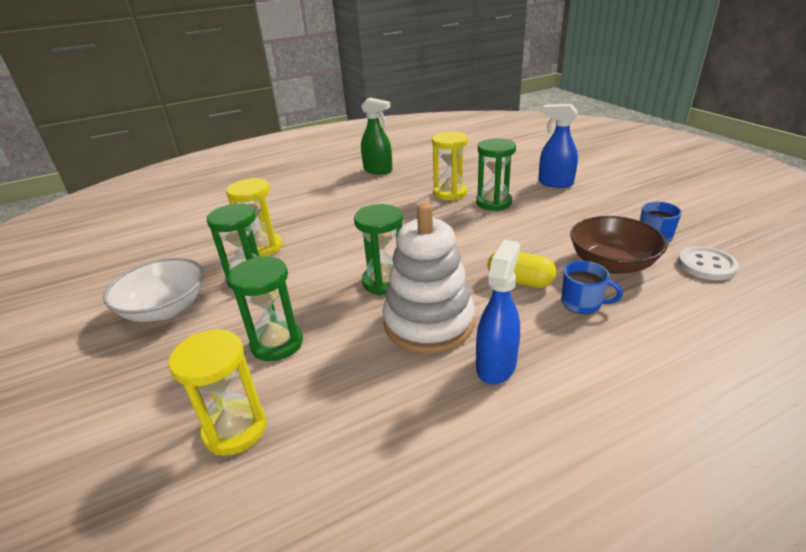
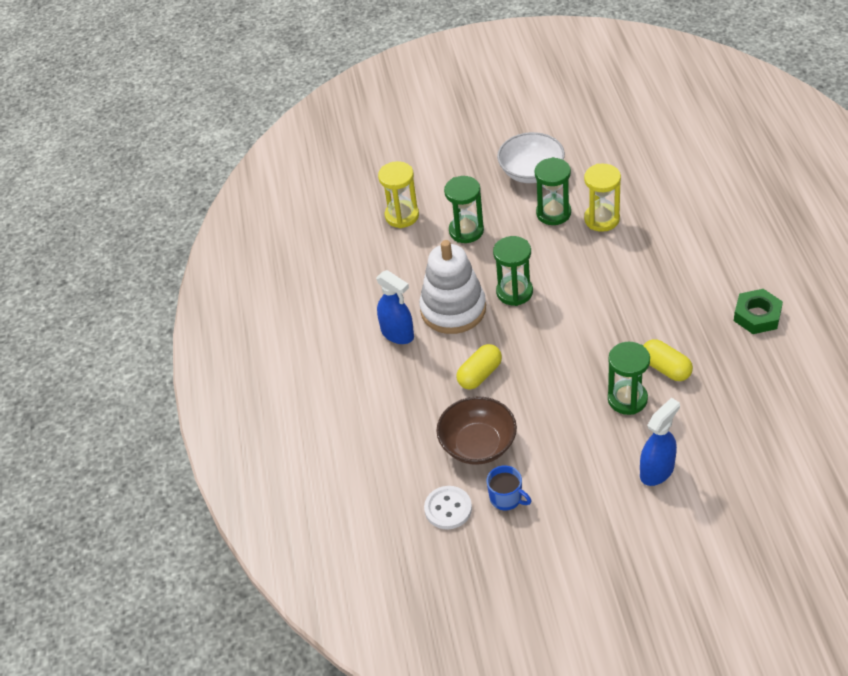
camera: 110 degrees right, 15 degrees up
(378, 170) = (757, 315): green spray bottle -> green nut
(450, 193) = (666, 368): yellow hourglass -> yellow capsule
(582, 303) = (436, 402): blue mug -> none

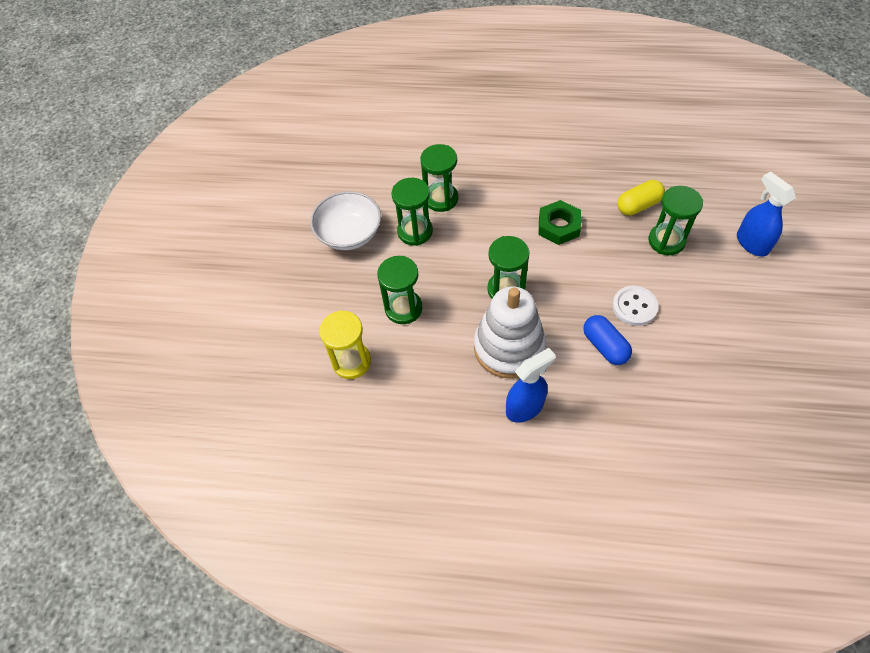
camera: 75 degrees left, 10 degrees up
(448, 509) = (771, 417): white button -> white button (634, 307)
(478, 444) = (694, 370): brown bowl -> none
(480, 374) = (605, 346): yellow capsule -> blue capsule
(506, 498) = (765, 363): blue mug -> none
(602, 219) = (441, 199): yellow hourglass -> green hourglass
(757, 315) = (598, 133): green nut -> green nut (558, 226)

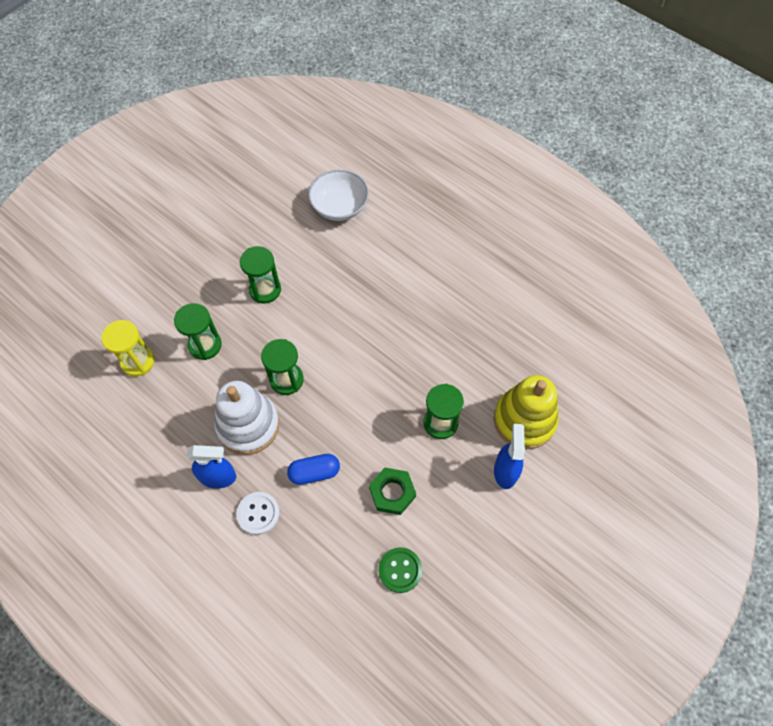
camera: 30 degrees right, 5 degrees up
(349, 234) = (219, 261): white bowl -> white bowl (339, 206)
(441, 199) = (307, 275): green hourglass -> none
(558, 226) = (371, 355): green nut -> green nut (392, 492)
(605, 346) = (314, 472): blue capsule -> blue capsule turned 75 degrees clockwise
(634, 307) = (365, 458): white button -> white button (258, 513)
(638, 205) = (448, 379): yellow capsule -> none
(726, 198) = (524, 420): none -> yellow stacking toy
(752, 372) = (400, 570): none -> green button

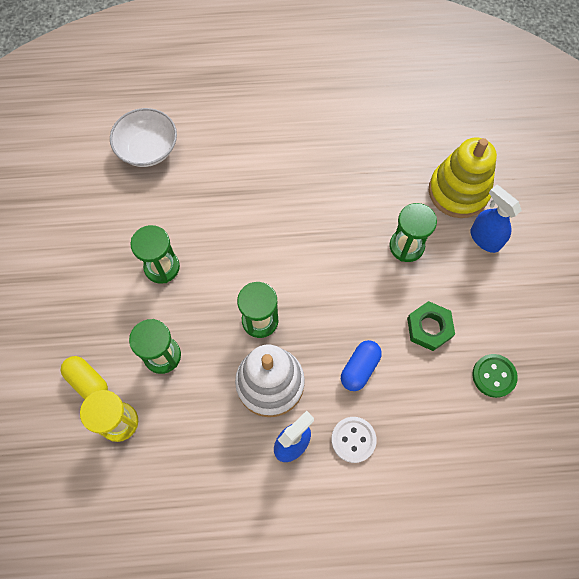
camera: 45 degrees left, 5 degrees up
(147, 320) = (88, 382): none -> yellow capsule

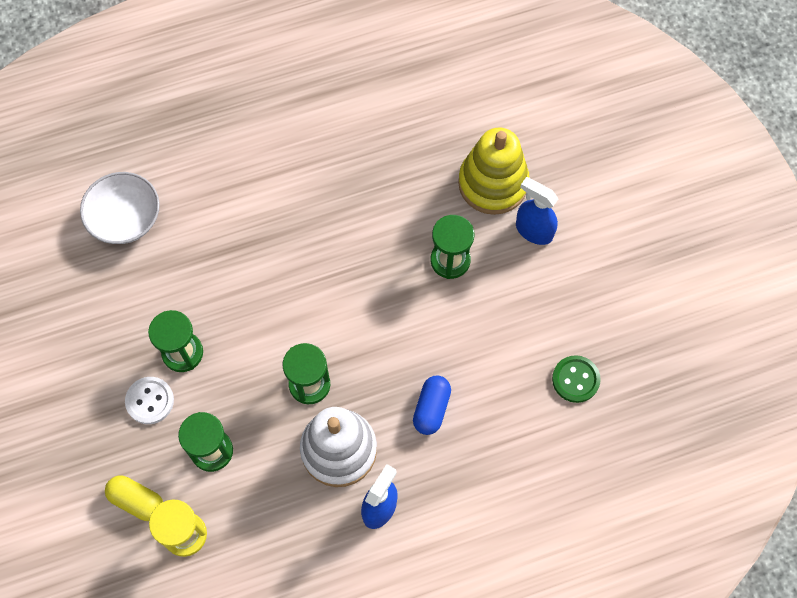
camera: 15 degrees left, 0 degrees up
(353, 440) = (443, 486): white button -> white button (150, 401)
(429, 328) = (495, 345): green nut -> none

